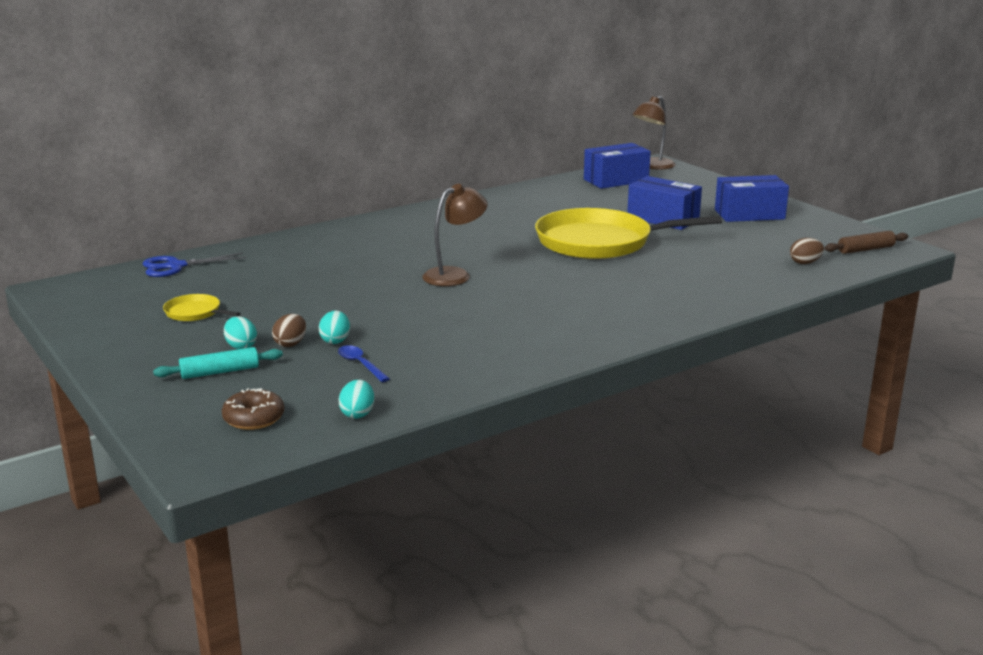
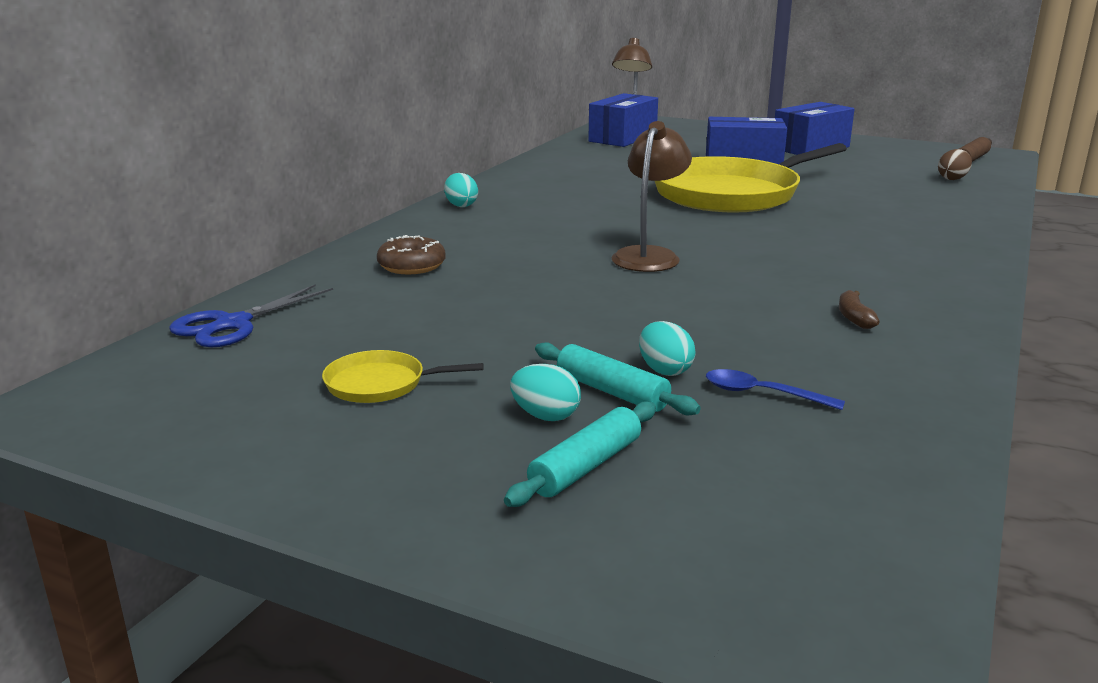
camera: 30 degrees left, 0 degrees up
(254, 418) = (781, 528): brown donut -> brown donut (412, 266)
(290, 344) = (612, 392): brown egg -> turquoise rolling pin
(357, 414) = (904, 468): turquoise egg -> turquoise egg (461, 205)
(497, 340) = (854, 318): none -> brown banana

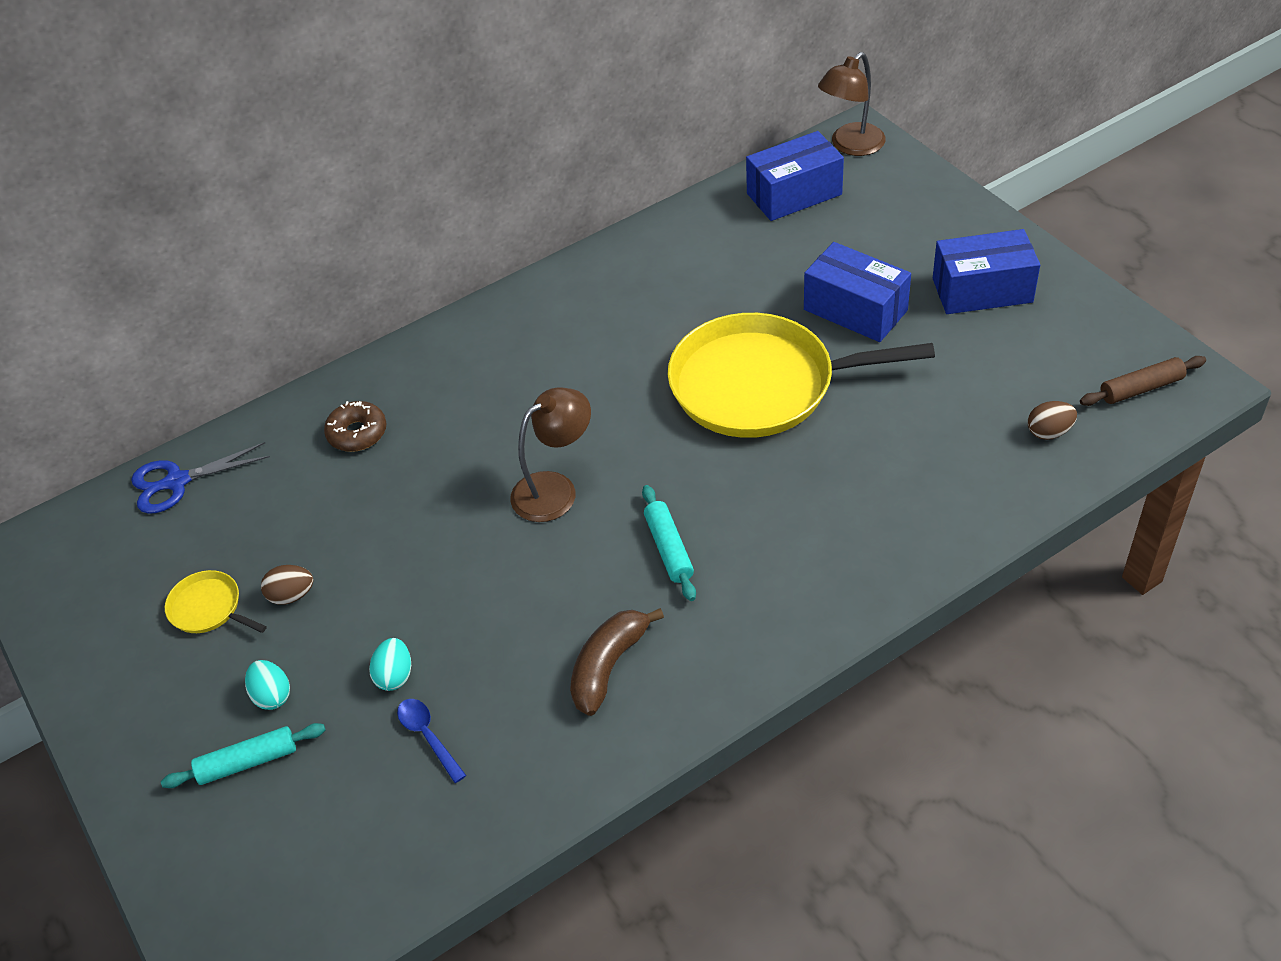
camera: 35 degrees right, 25 degrees up
(461, 205) = (488, 322): turquoise egg -> none
(473, 355) = (291, 595): none -> brown egg
(612, 392) = (336, 686): turquoise rolling pin -> turquoise rolling pin (668, 548)
(854, 318) = (608, 666): brown banana -> brown banana, size x1.90

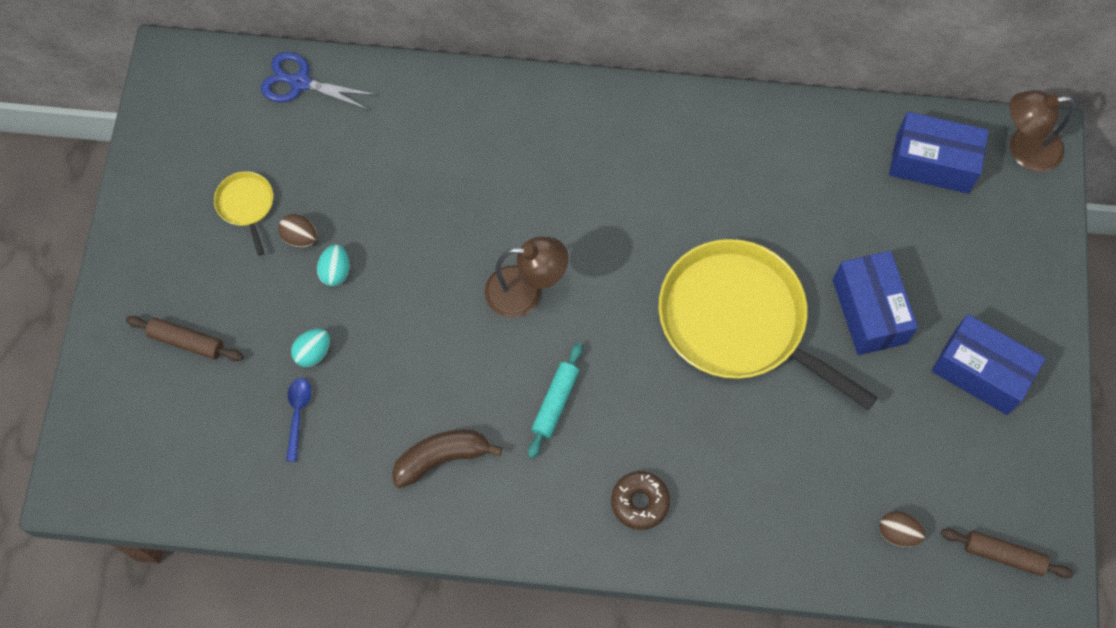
camera: 35 degrees right, 20 degrees up
(247, 762) = (186, 341): turquoise rolling pin -> brown rolling pin
(272, 695) = (234, 305): turquoise egg -> turquoise egg (335, 271)
(357, 433) = (440, 135): brown donut -> brown donut (640, 502)

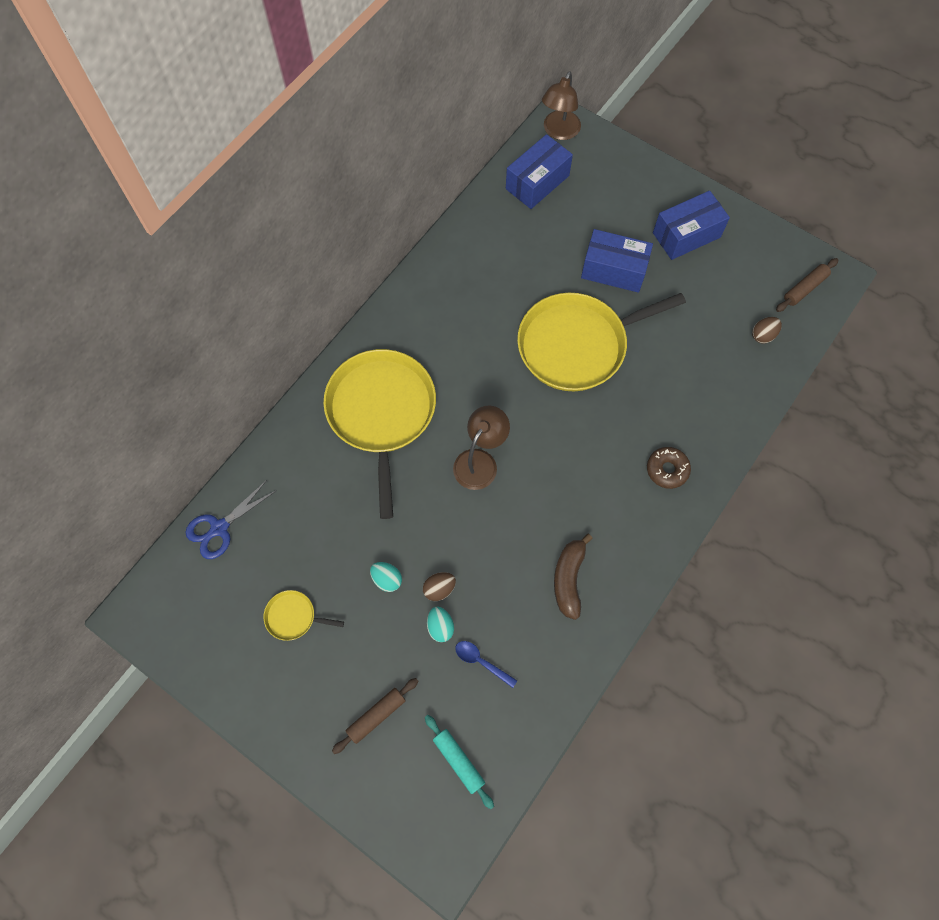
camera: 60 degrees left, 0 degrees up
(300, 237) = (344, 590): brown egg -> brown egg (439, 589)
(521, 161) = (381, 413): none -> yellow pan
(555, 403) = (570, 485): turquoise rolling pin -> turquoise rolling pin (458, 761)

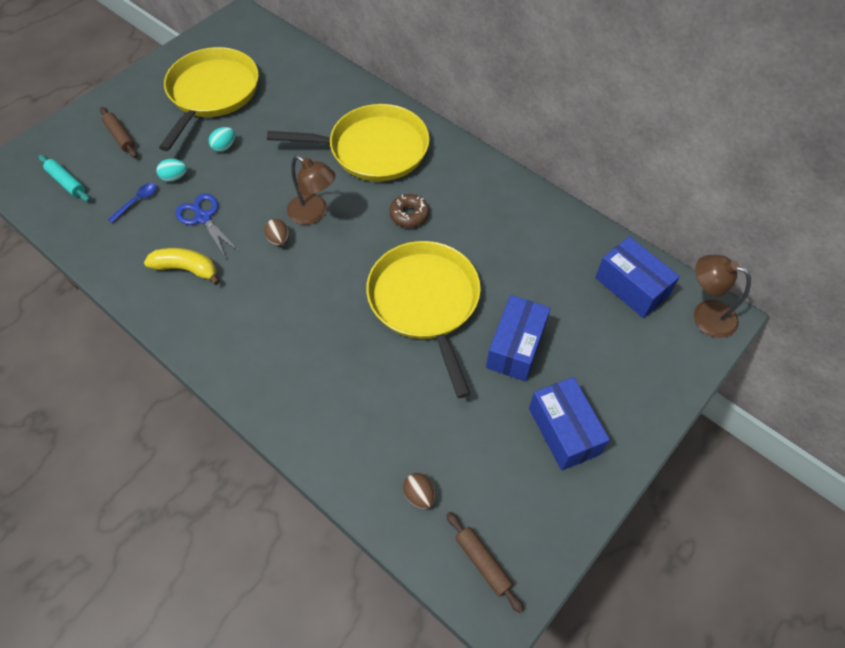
camera: 95 degrees right, 10 degrees down
(219, 528) = (293, 55): blue scissors -> blue scissors (203, 217)
(293, 617) = (212, 93): yellow pan -> yellow pan, size x2.41
(439, 589) = (206, 179): brown egg -> brown egg (279, 240)
(458, 761) = (67, 182): turquoise rolling pin -> turquoise rolling pin turned 75 degrees clockwise
(569, 579) = (186, 269): brown banana -> yellow banana
(667, 470) = (272, 365): brown donut -> brown donut (409, 215)

